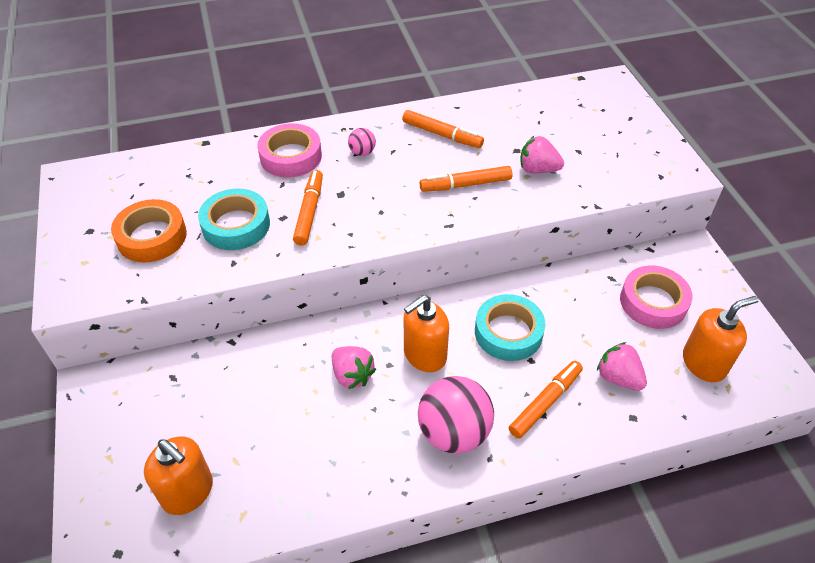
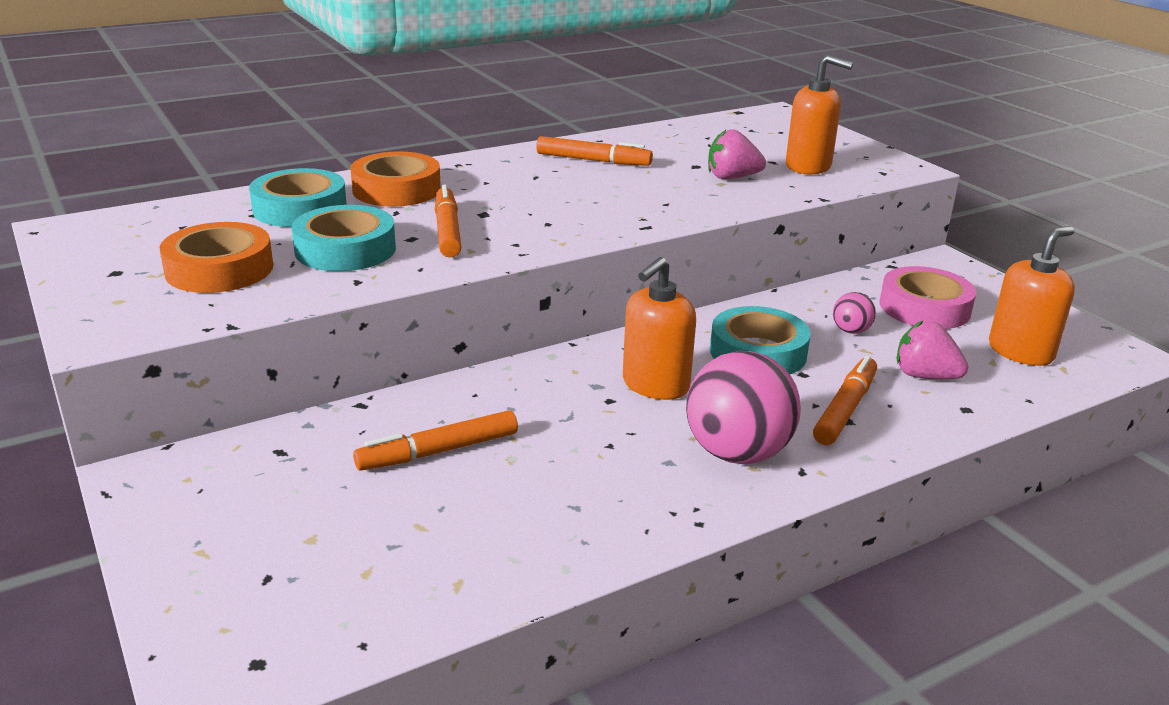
camera: 15 degrees left, 20 degrees down
(188, 492) = (355, 571): orange soap dispenser -> orange soap dispenser (808, 166)
(220, 172) = (300, 209): none -> turquoise tape
(291, 156) = (396, 189): pink tape -> orange tape
(352, 375) = (561, 416): pink strawberry -> none
(362, 152) = (495, 180): pink ball -> pink ball (850, 331)
(465, 184) = (648, 195): orange marker -> orange marker (438, 451)

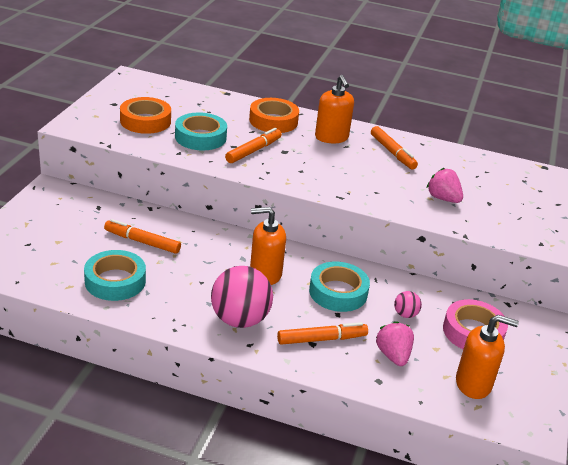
camera: 45 degrees right, 5 degrees up
(300, 209) = (220, 110): turquoise tape -> turquoise tape (115, 281)
(808, 166) = (503, 216): orange soap dispenser -> orange soap dispenser (331, 137)

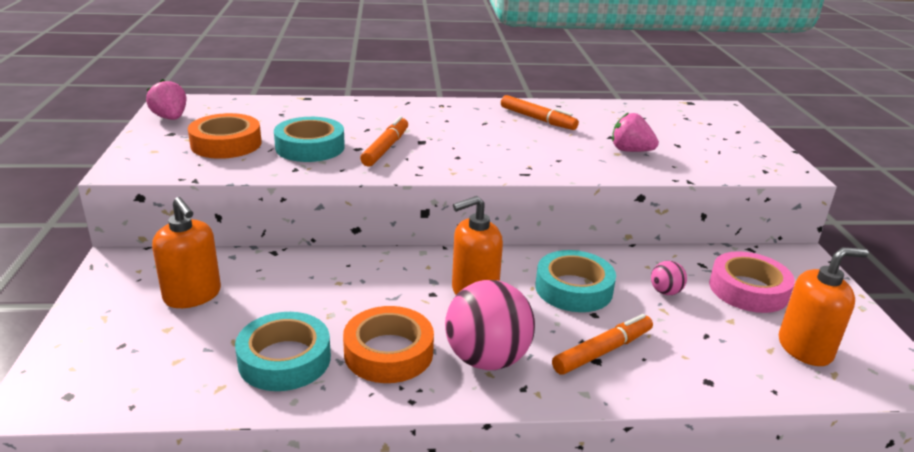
camera: 20 degrees left, 5 degrees down
(142, 242) = (290, 296): orange marker -> none
(273, 121) = (383, 114): orange tape -> orange tape (388, 352)
(331, 137) = (461, 118): orange soap dispenser -> orange soap dispenser (193, 295)
(393, 355) = (696, 344): pink strawberry -> pink strawberry (170, 118)

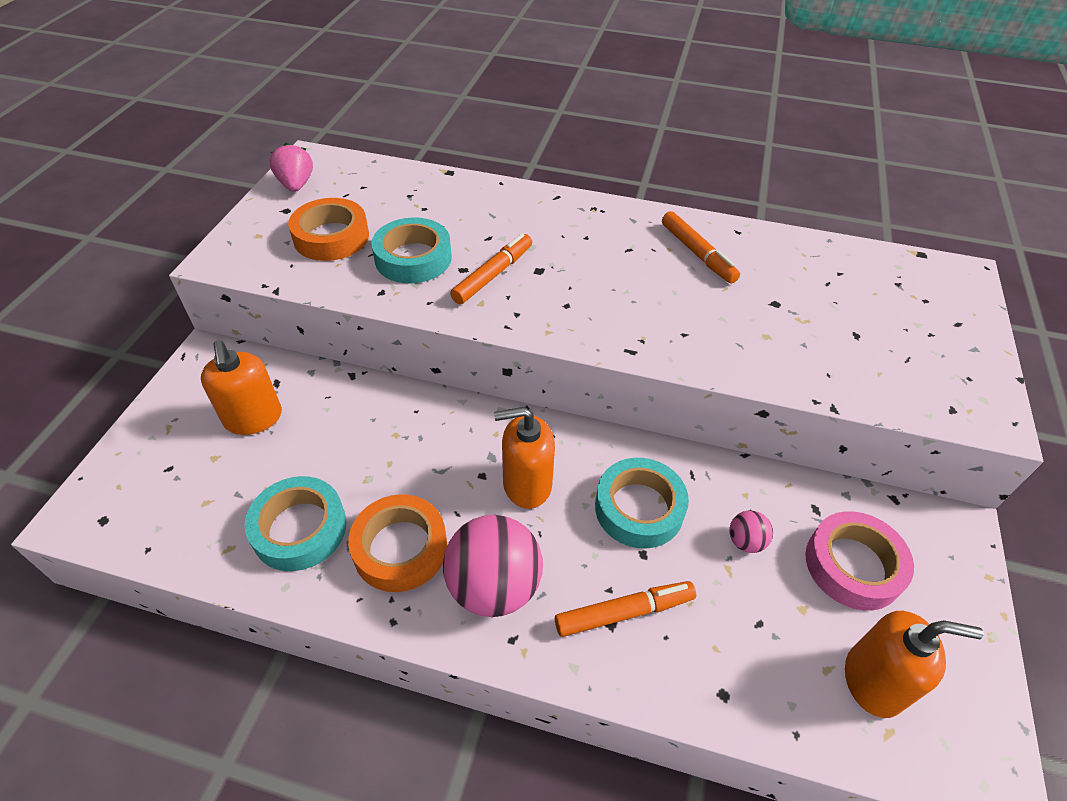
camera: 20 degrees right, 20 degrees up
(630, 151) = (786, 335): pink strawberry -> none

